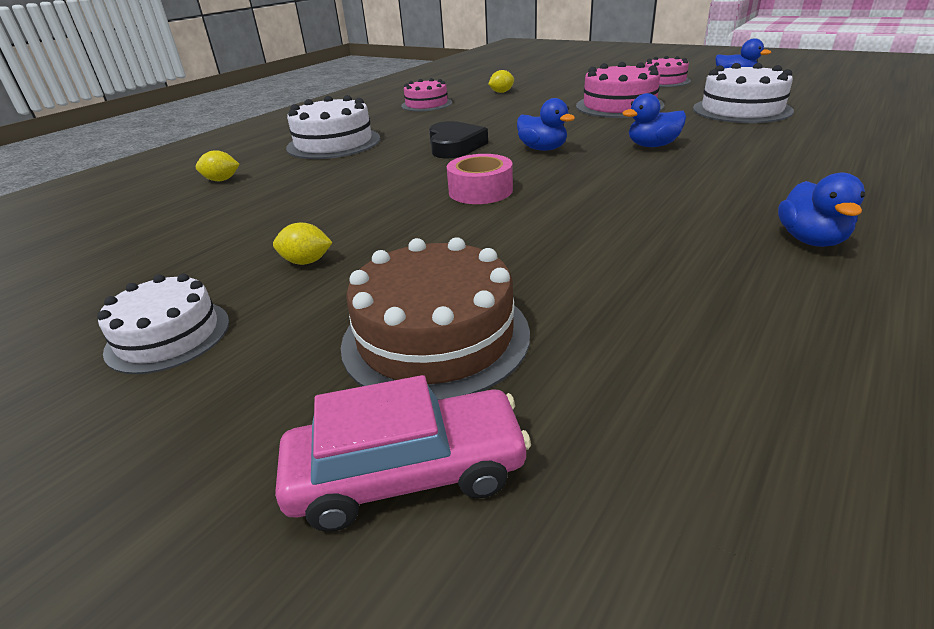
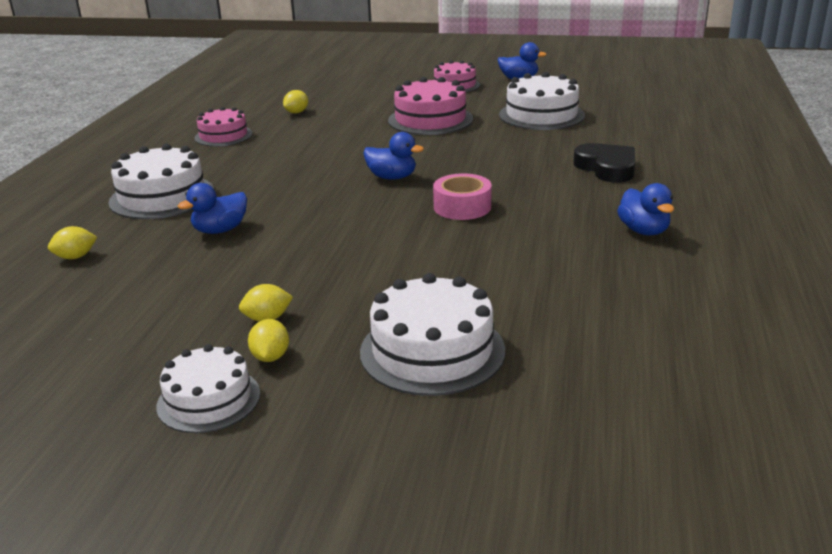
camera: 25 degrees left, 5 degrees down
(269, 303) = (270, 357): none -> yellow lemon
(407, 474) = (483, 430): pink car -> none
(435, 337) = (432, 351): brown cake -> white cake
(454, 146) = (302, 184): black heart -> black heart (607, 168)
(480, 191) = (368, 228): pink tape -> pink tape (462, 207)
(652, 146) = (488, 162): blue duck -> blue duck (220, 230)

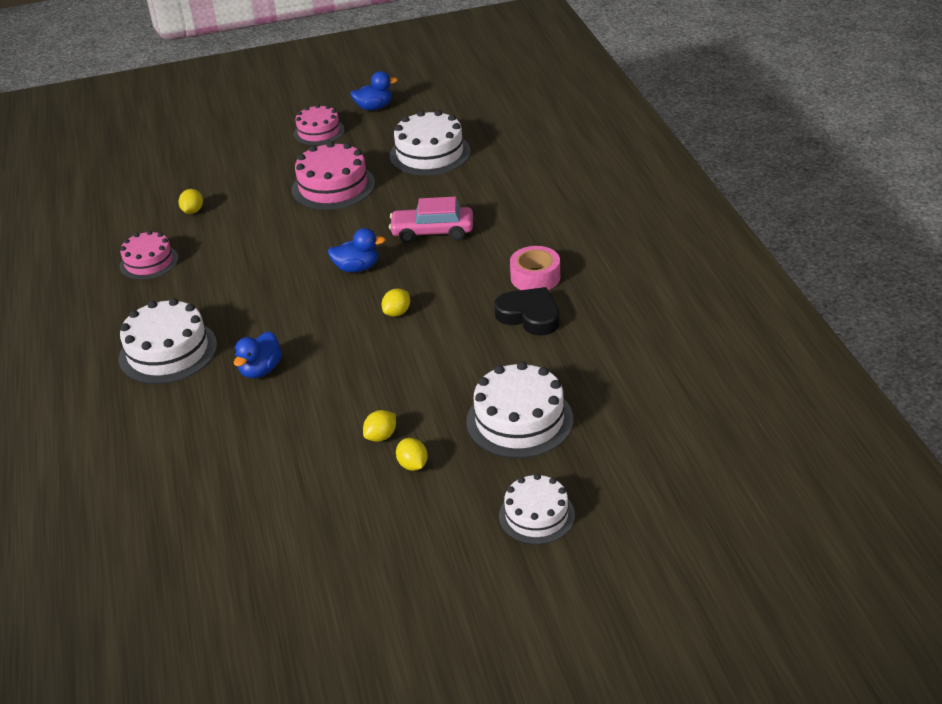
camera: 25 degrees left, 10 degrees up
(75, 257) = (162, 437): yellow lemon -> yellow lemon (397, 313)
(208, 399) = (401, 511): white cake -> white cake (536, 515)
(462, 207) = (441, 283): pink tape -> pink tape (535, 277)
(491, 167) = (432, 232): none -> pink car
(607, 168) = (526, 206): black heart -> black heart (529, 316)
(643, 231) = (593, 266): blue duck -> none

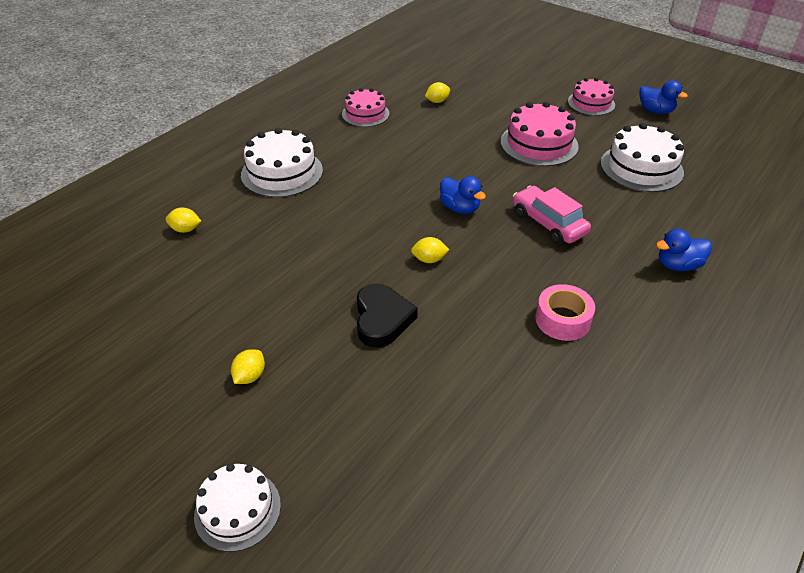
camera: 50 degrees right, 5 degrees up
(260, 370) = (298, 225): blue duck -> blue duck (678, 265)
(381, 436) = (272, 335): yellow lemon -> yellow lemon (185, 229)
(519, 420) = (360, 420): white cake -> none
(529, 316) = (507, 345): black heart -> black heart (382, 319)

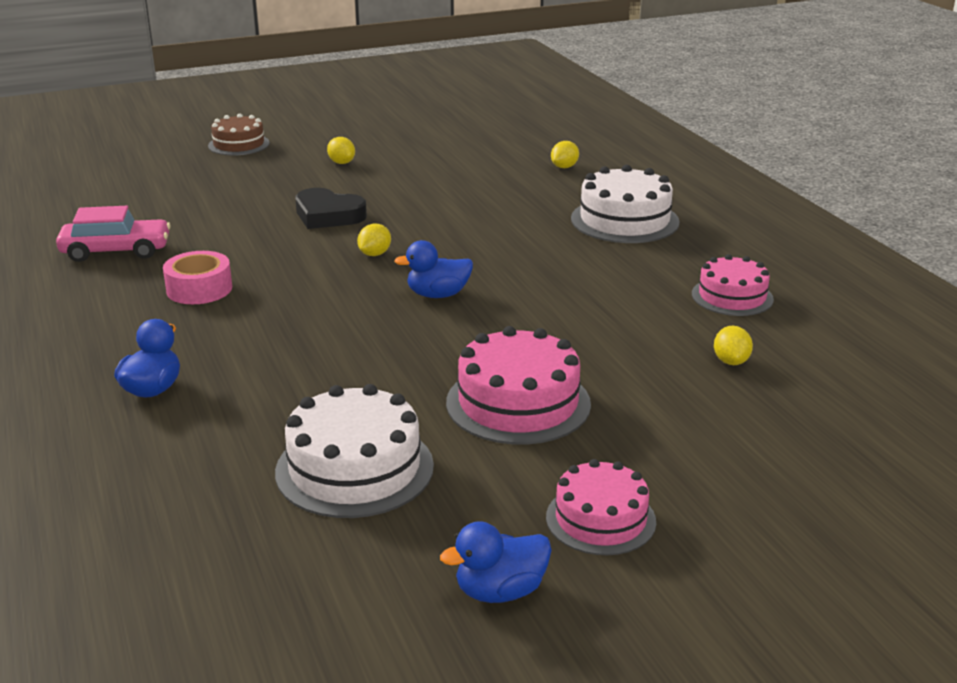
camera: 120 degrees right, 15 degrees down
(237, 510) = (239, 144): white cake -> brown cake
(548, 223) = (338, 338): pink car -> pink car (116, 251)

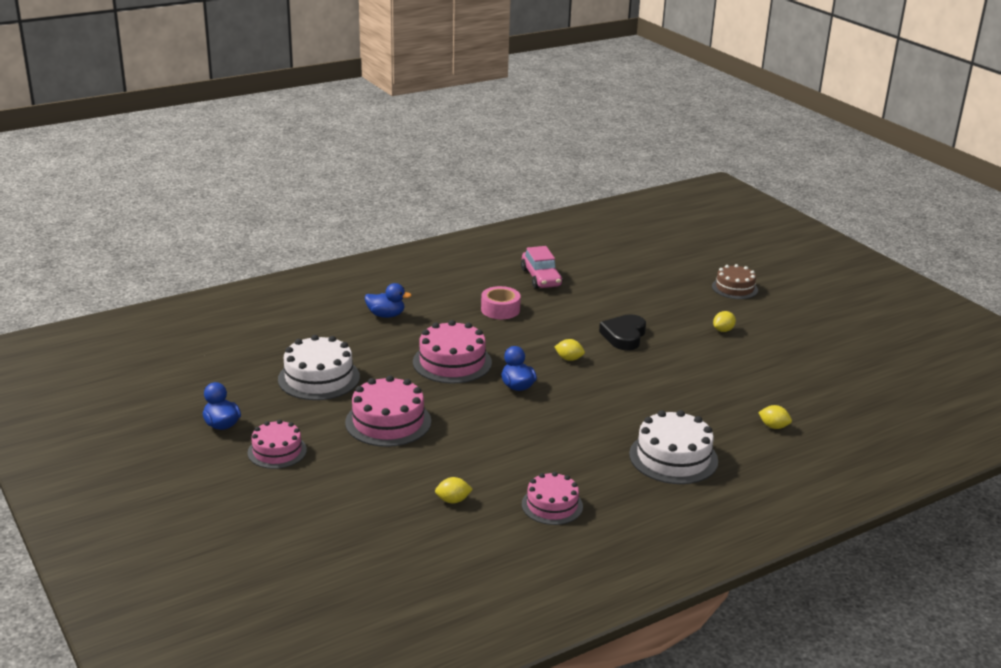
camera: 80 degrees right, 0 degrees up
(349, 338) = (452, 362): none -> pink cake

